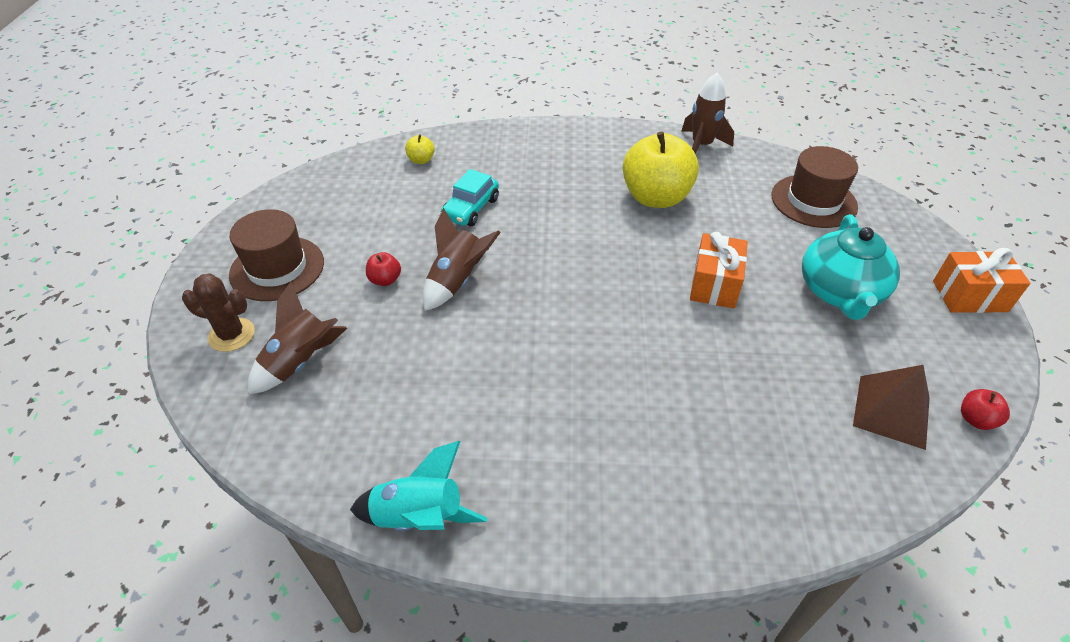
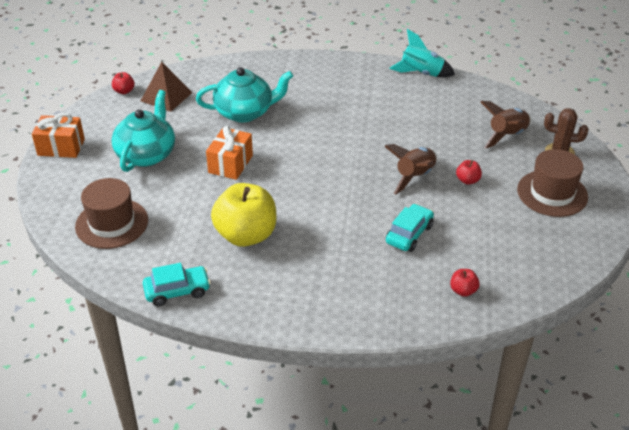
camera: 175 degrees left, 5 degrees down
(421, 160) = (463, 291): yellow apple -> red apple
(701, 145) = (177, 291): brown rocket -> turquoise car
(736, 383) = (245, 112): none -> turquoise teapot

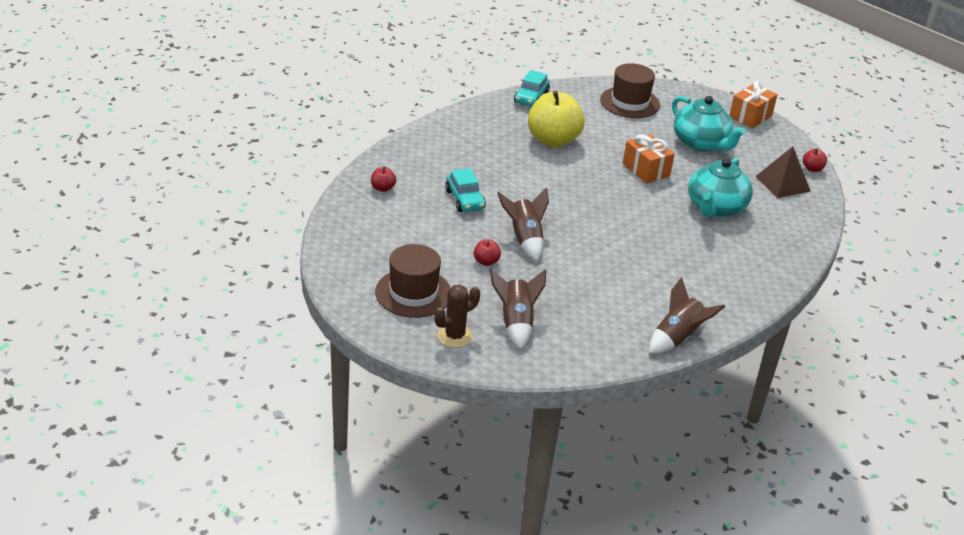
camera: 125 degrees right, 5 degrees down
(421, 73) = (677, 338): turquoise rocket -> brown rocket

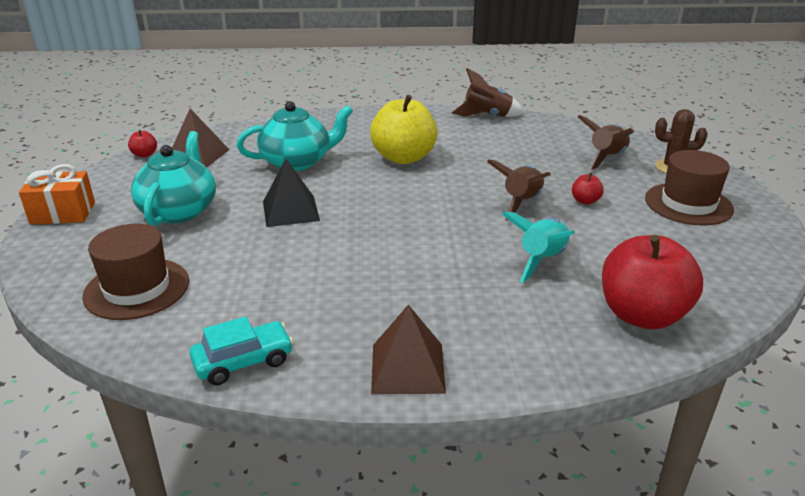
camera: 135 degrees left, 5 degrees down
(383, 188) = (642, 315): red apple -> red apple, size x2.39
(464, 121) = (408, 368): none -> brown pyramid
(465, 199) = (542, 260): turquoise car -> turquoise rocket
(553, 140) = (329, 283): yellow apple -> yellow apple (403, 158)
(646, 170) = (290, 211): orange gift -> black pyramid

